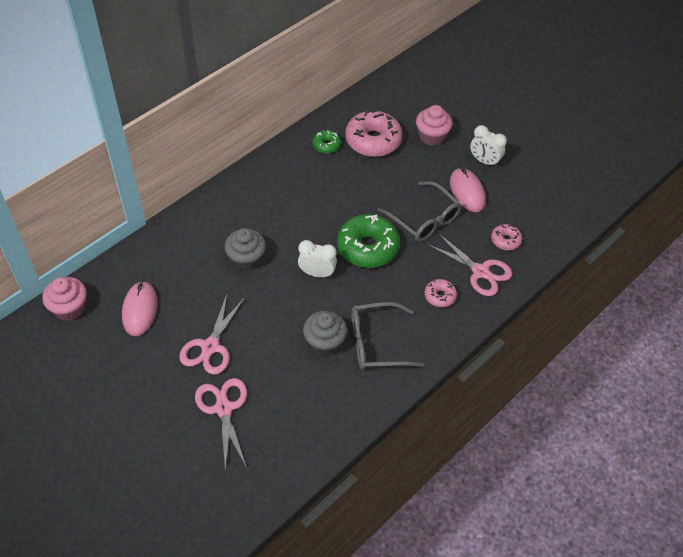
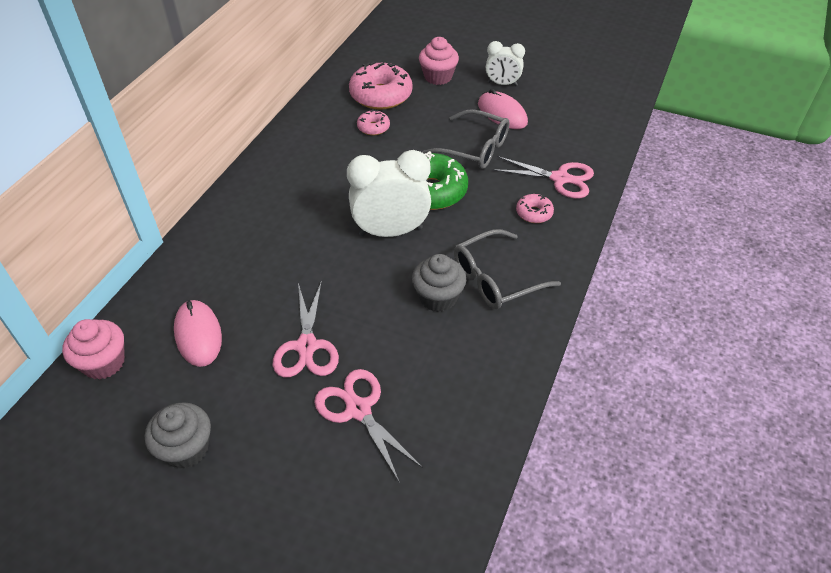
camera: 20 degrees left, 5 degrees down
(246, 259) = (302, 242): grey cupcake -> grey cupcake (186, 448)
(317, 273) = (391, 231): white clock -> white clock, size x1.73
(326, 145) = (334, 112): green donut -> none
(505, 240) = (566, 144): pink donut -> pink donut (373, 127)

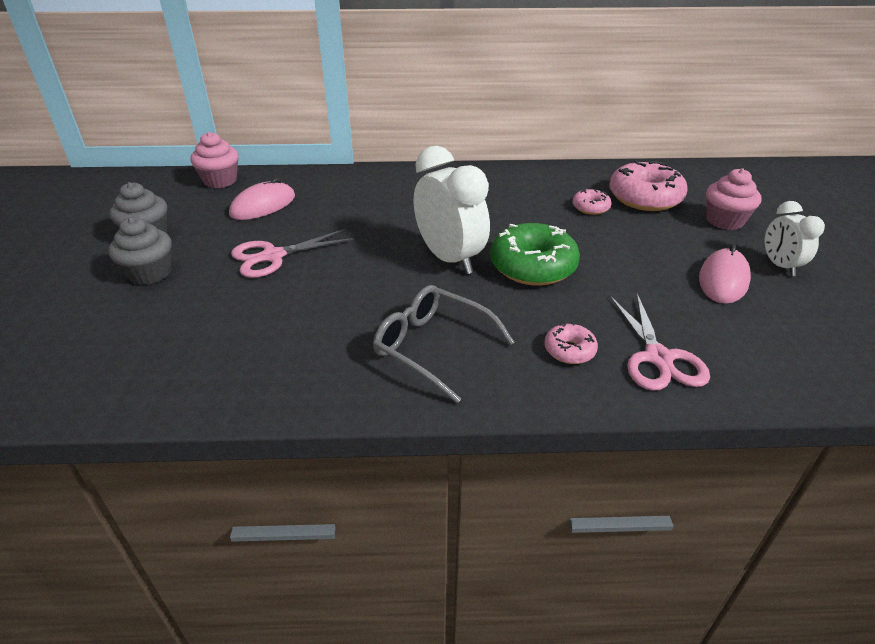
camera: 65 degrees right, 10 degrees down
(358, 410) = (208, 305): pink scissors -> none
(438, 297) = (377, 313): grey cupcake -> grey cupcake (150, 273)
(474, 148) = (634, 276): grey glasses -> none

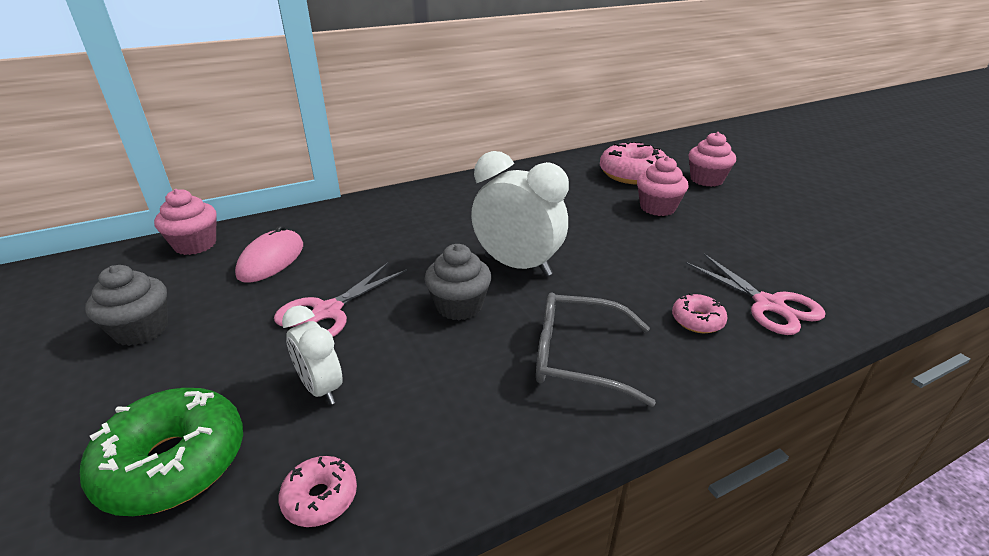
camera: 25 degrees left, 5 degrees down
(150, 273) = (179, 374): grey cupcake -> grey cupcake (459, 306)
(533, 266) = (597, 253): green donut -> green donut (174, 463)
(590, 208) = (598, 191): pink donut -> pink donut (320, 498)
(637, 238) = (657, 208): none -> pink cupcake
(723, 280) = (750, 226): pink mouse -> none
(779, 266) = (776, 205): white clock -> white clock (321, 388)

